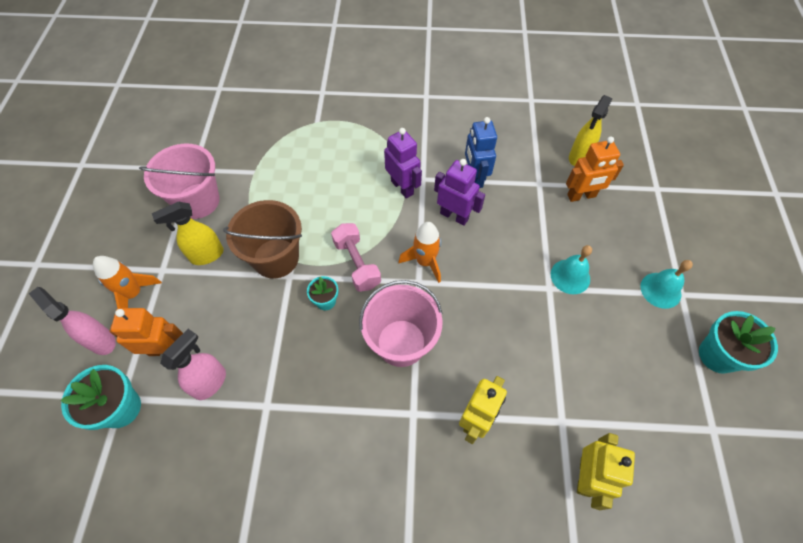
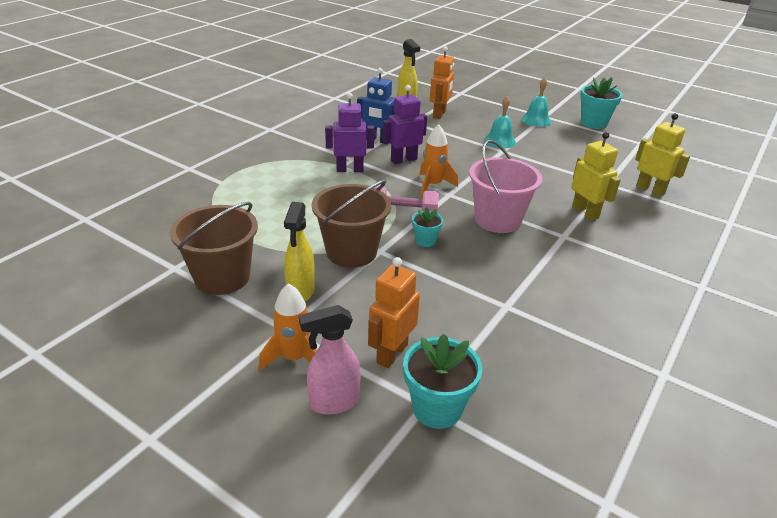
camera: 60 degrees left, 25 degrees down
(198, 201) = (222, 277): pink bucket -> brown bucket
(210, 382) = (455, 333): pink spray bottle -> none

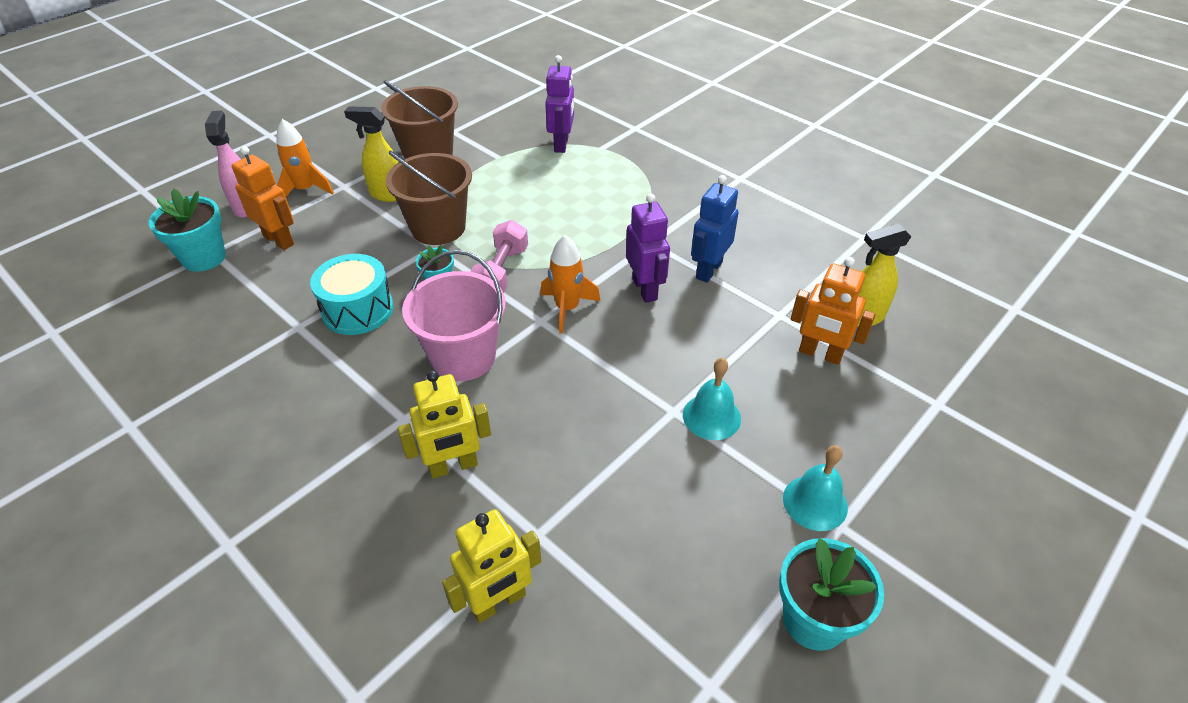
camera: 100 degrees right, 10 degrees up
(350, 169) = (620, 238): purple robot -> purple robot (561, 144)
(472, 277) = (358, 310): none -> turquoise drum

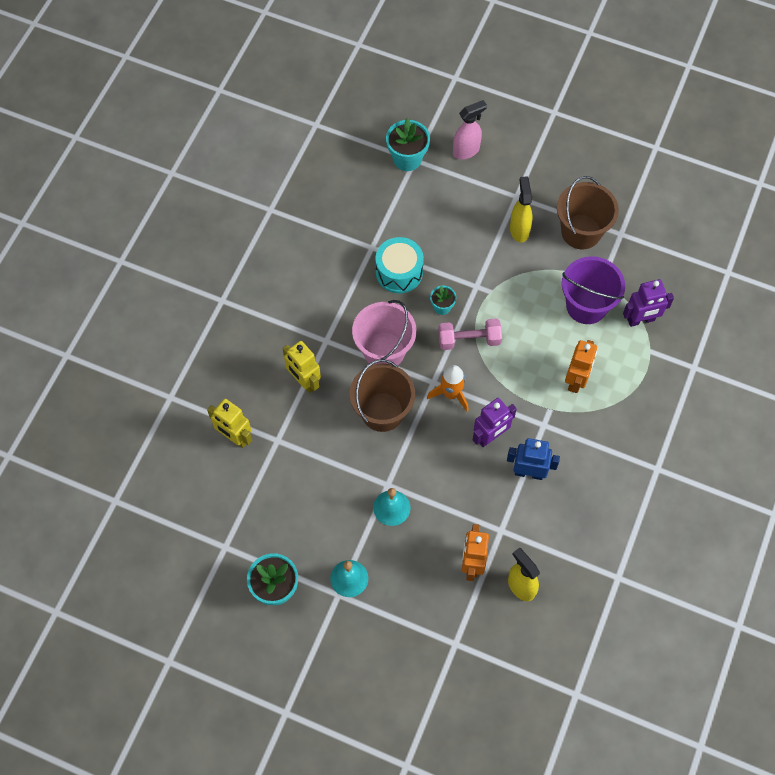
camera: 70 degrees right, 20 degrees up
(279, 240) = (442, 191): orange robot -> orange robot (576, 380)
(305, 190) = (500, 175): orange rocket -> none
(438, 228) = (497, 280): brown bucket -> brown bucket (382, 412)
(520, 173) = (586, 306): none -> purple bucket

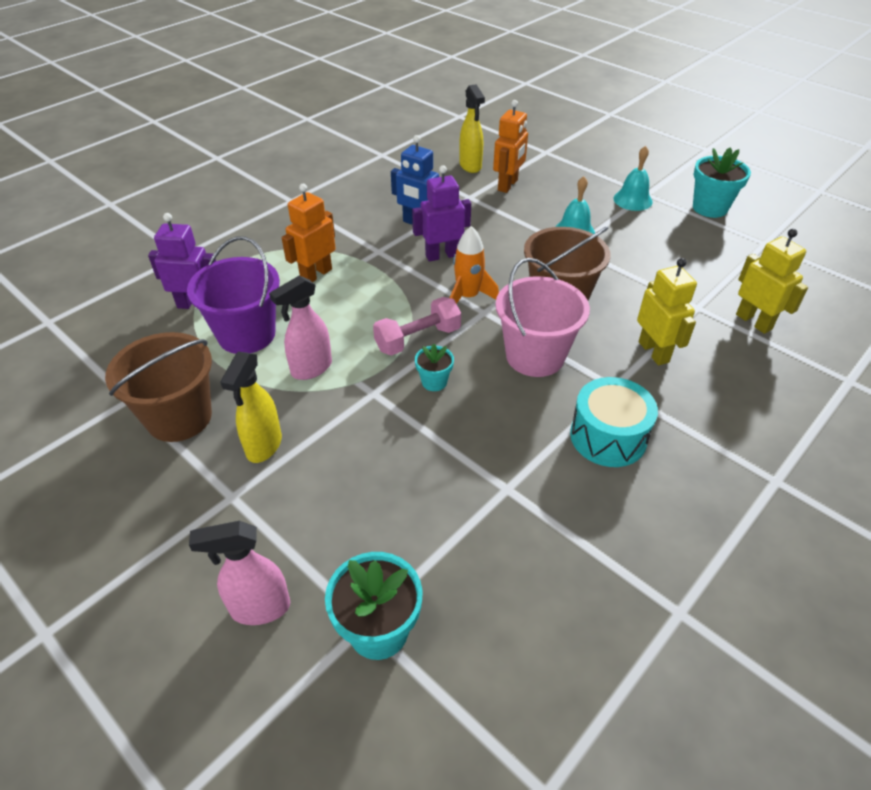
camera: 160 degrees left, 20 degrees down
(399, 272) = (477, 441): turquoise drum -> turquoise drum (608, 437)
(469, 340) = (418, 339): pink dumbbell -> pink dumbbell turned 45 degrees counterclockwise
(525, 292) = (311, 369): none -> pink spray bottle

